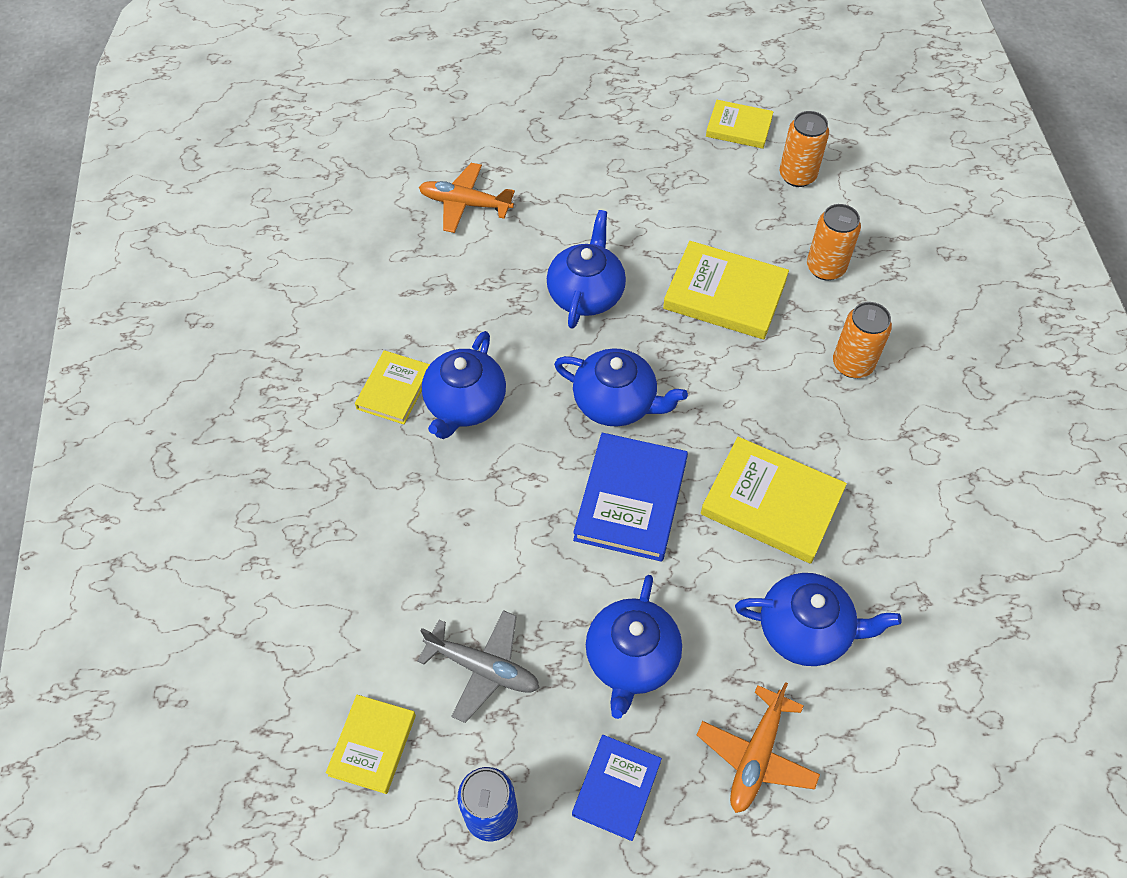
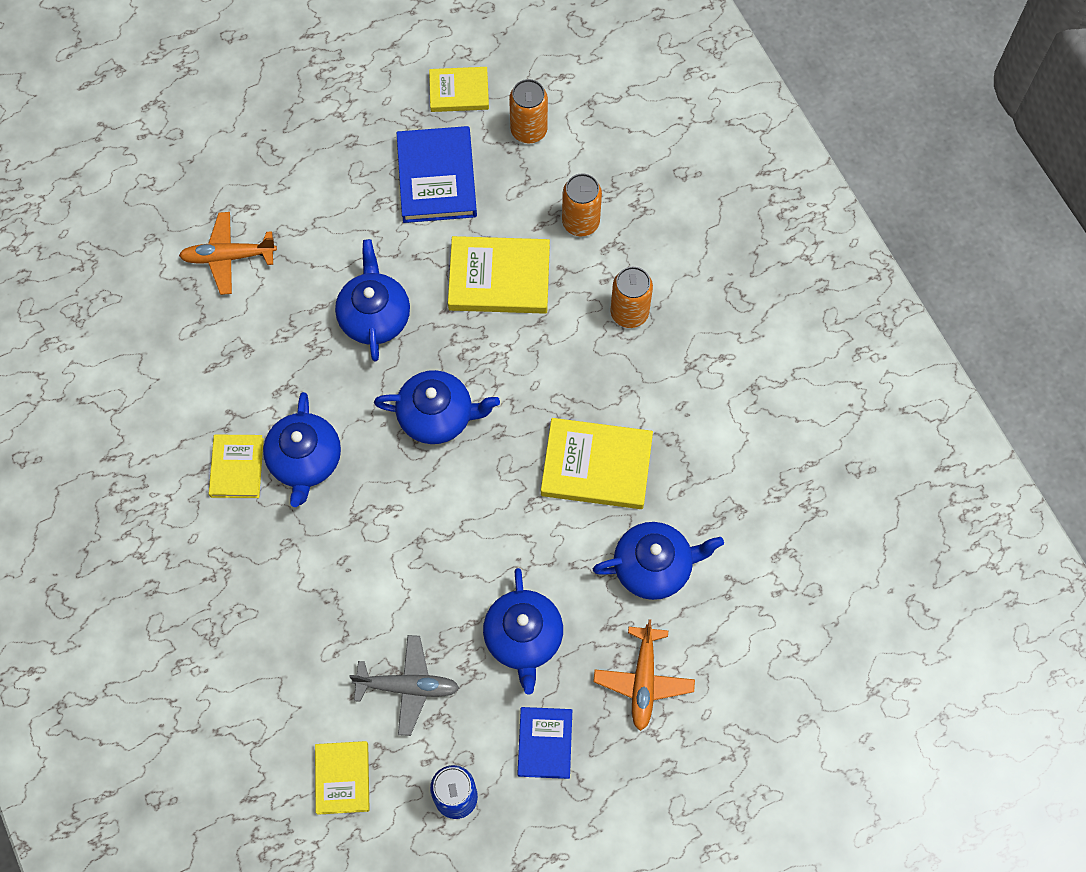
camera: 20 degrees left, 10 degrees up
(631, 500) = (479, 502): blue book -> blue book (437, 178)

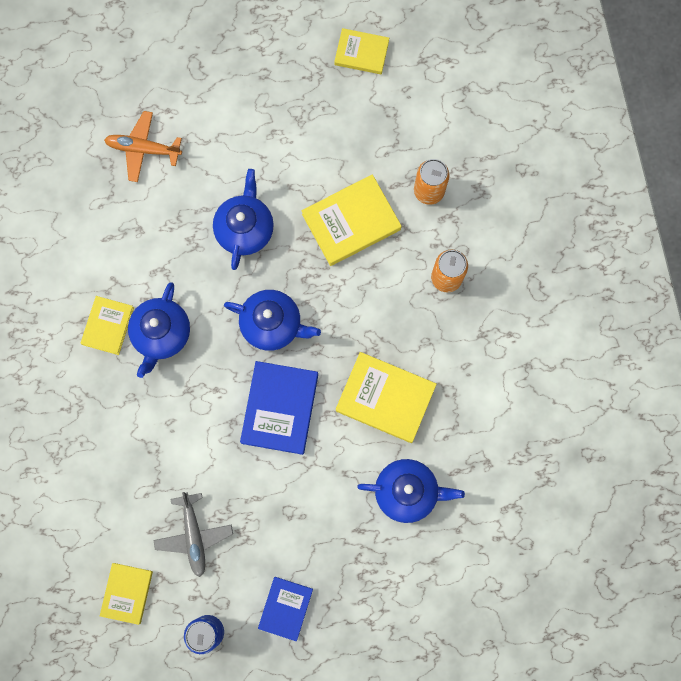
camera: 15 degrees right, 10 degrees up
(408, 687) = (194, 536): grey plane -> grey plane turned 60 degrees clockwise
(437, 178) = (324, 123): blue book -> blue book (280, 408)
(499, 278) = (351, 222): yellow book -> yellow book turned 45 degrees counterclockwise
(523, 638) = (291, 521): blue teapot -> none
(529, 130) = (408, 101): orange can -> none
(643, 681) = (374, 580): orange plane -> none

